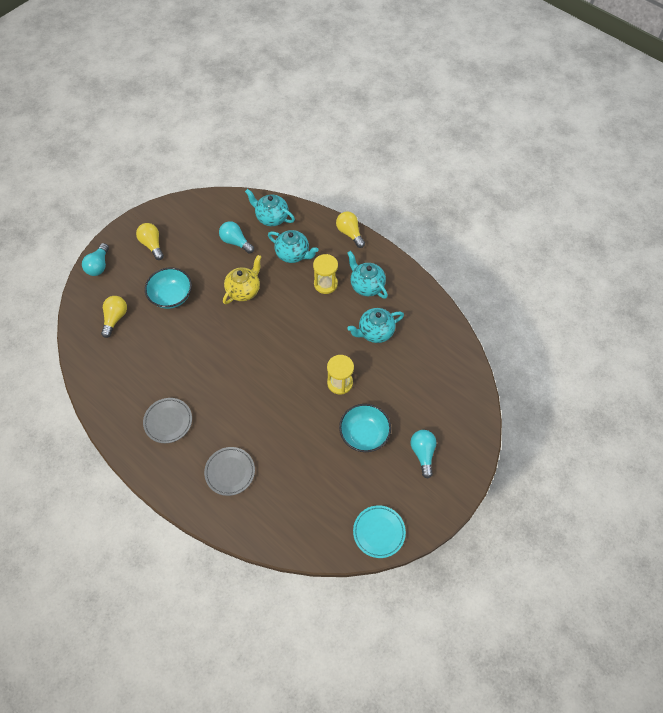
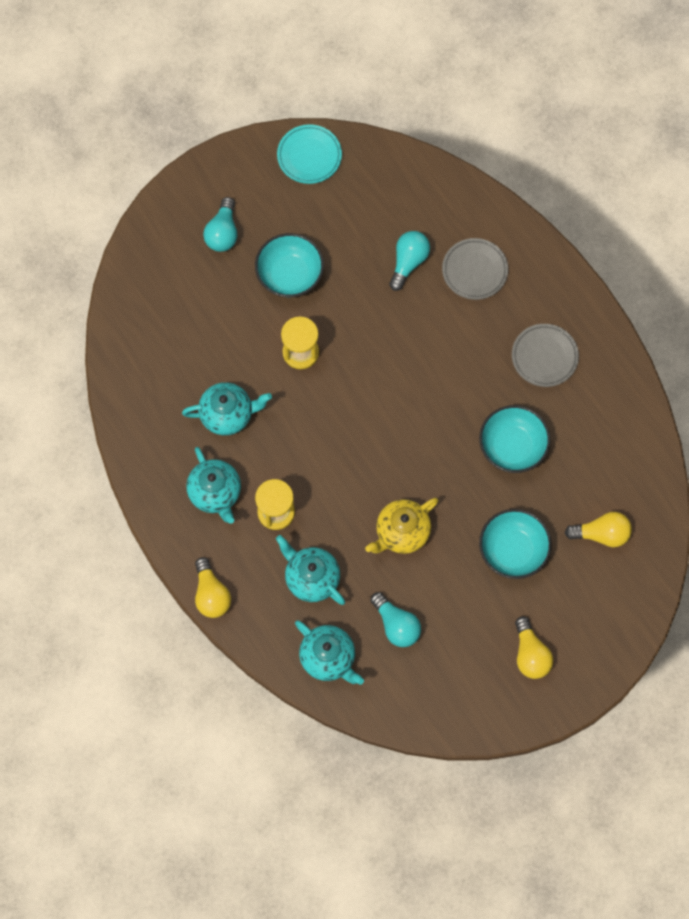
camera: 165 degrees left, 10 degrees up
(99, 266) = (619, 636): turquoise light bulb -> turquoise light bulb (408, 262)
(115, 318) = (601, 534): yellow light bulb -> yellow light bulb turned 120 degrees counterclockwise
(181, 357) = (512, 447): none -> turquoise bowl

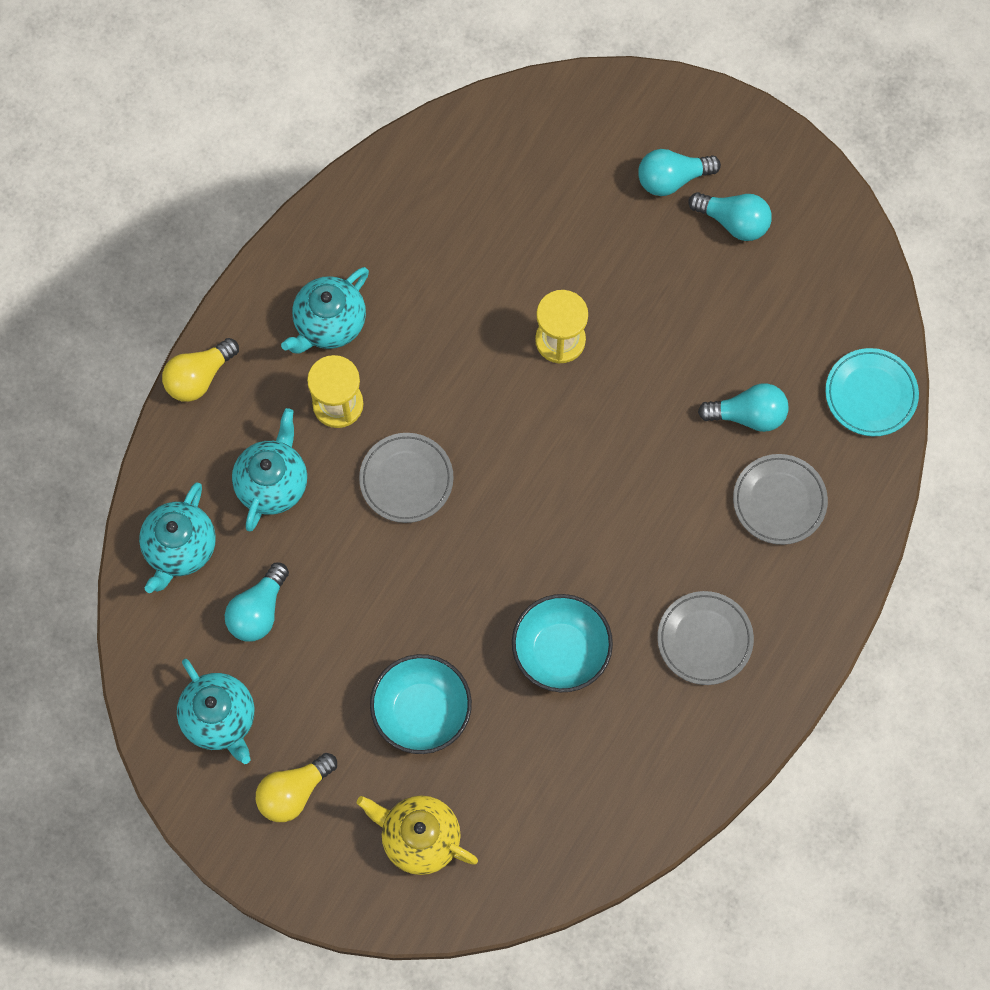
camera: 65 degrees right, 0 degrees up
(228, 415) = (436, 293): turquoise teapot -> turquoise teapot (220, 719)
(272, 209) = (733, 221): none -> turquoise light bulb
(290, 275) = (656, 281): turquoise bowl -> none
(309, 156) = (830, 233): turquoise plate -> turquoise plate (870, 394)
(350, 491) = (406, 479): none -> grey plate
(401, 533) = (381, 565): yellow teapot -> yellow teapot (419, 838)
(601, 534) = (496, 815): yellow light bulb -> none

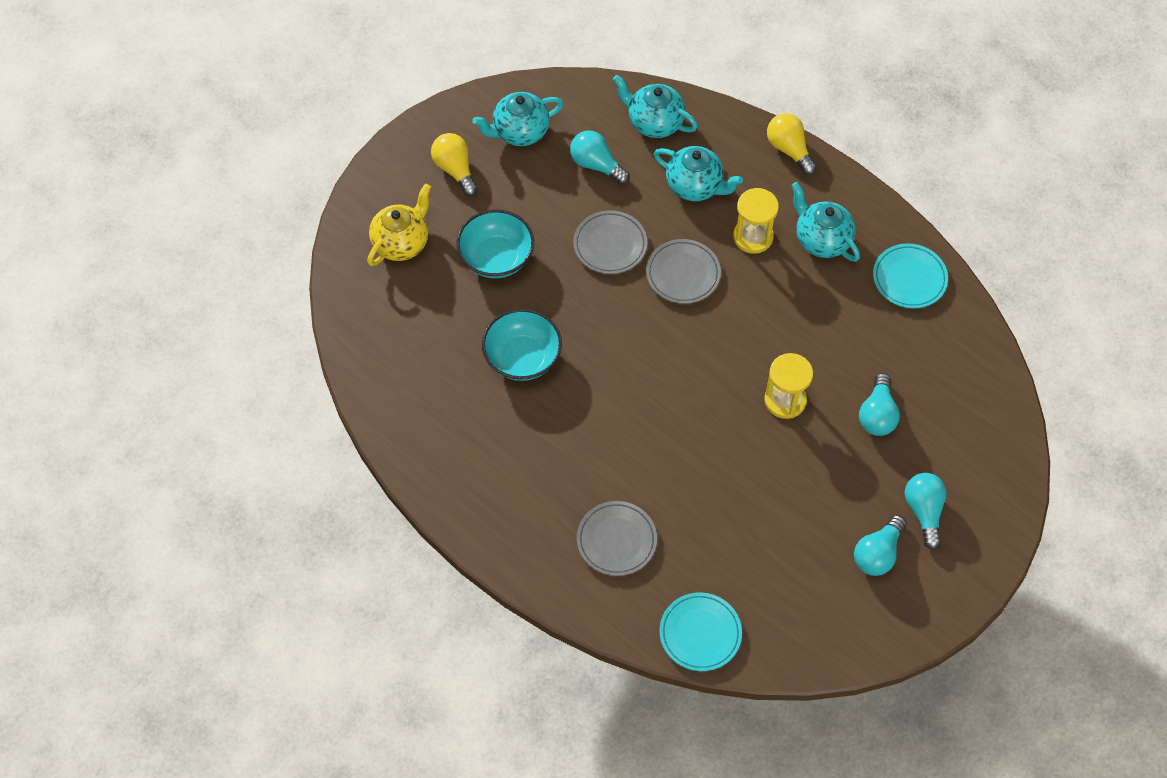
camera: 100 degrees right, 10 degrees down
(368, 220) = (909, 278): none -> turquoise plate
(704, 639) = (510, 461): grey plate -> grey plate (610, 245)
(748, 415) = (697, 531): turquoise light bulb -> turquoise light bulb (877, 414)

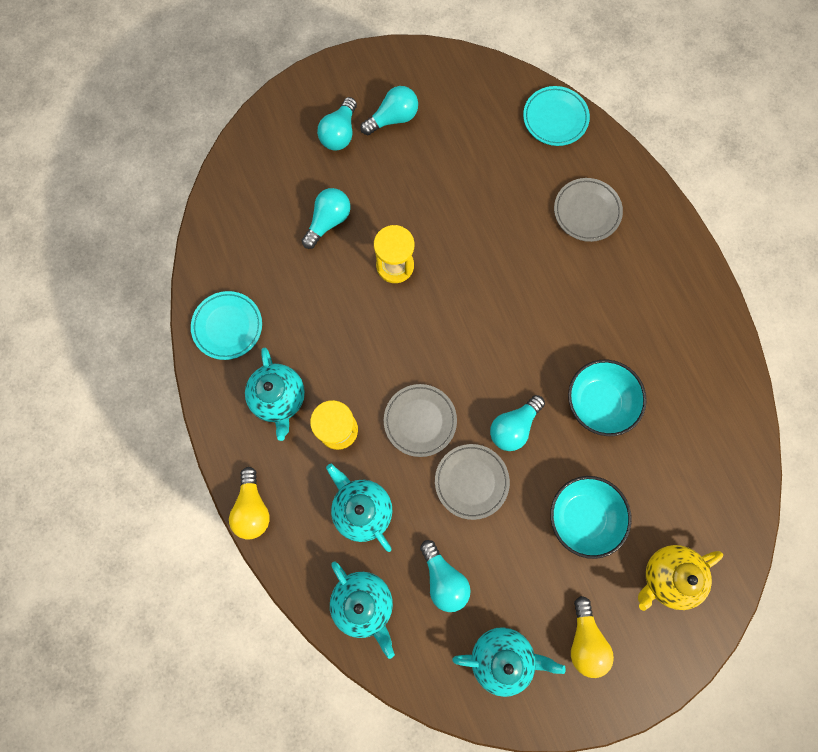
camera: 155 degrees left, 15 degrees up
(594, 304) = (513, 426): none -> turquoise light bulb

